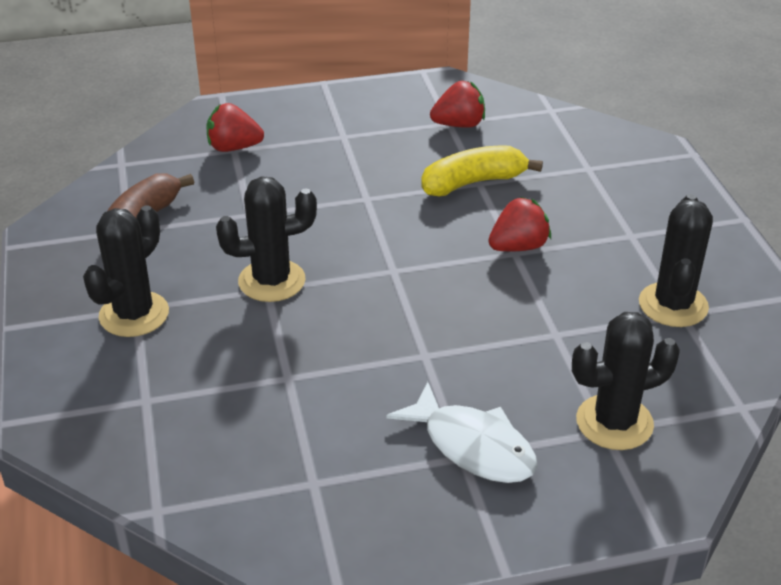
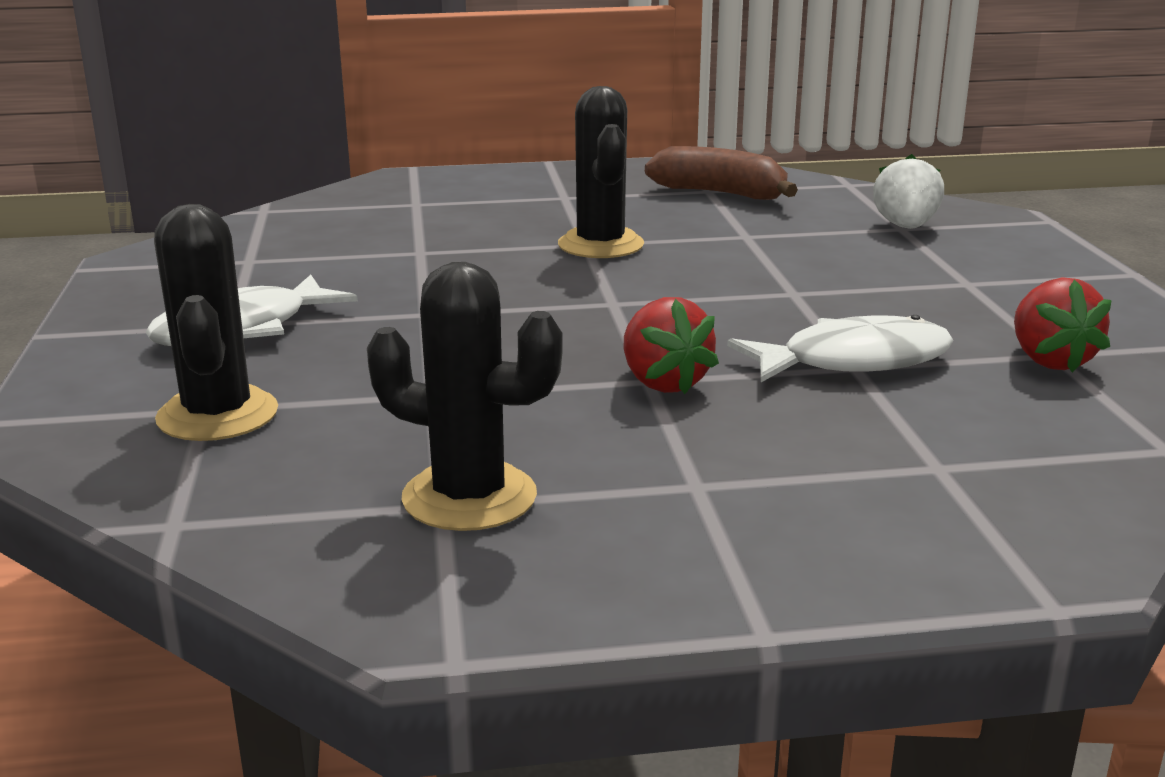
camera: 95 degrees right, 15 degrees down
(134, 314) = (553, 196): black cactus -> none
(233, 147) = (905, 227): red strawberry -> white strawberry
(473, 183) = (853, 361): yellow banana -> white fish

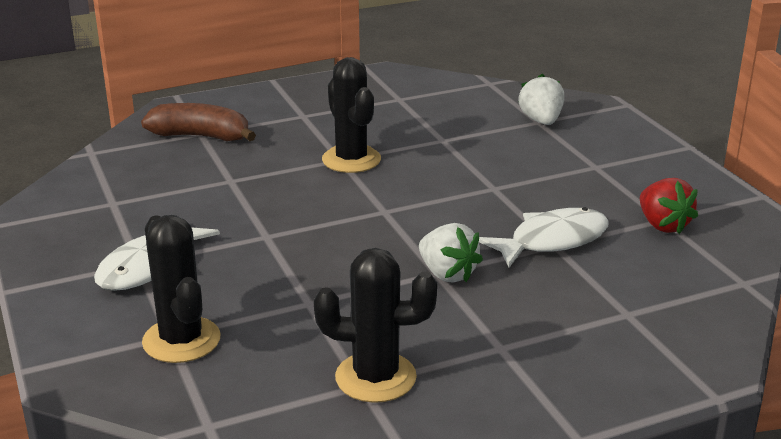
camera: 15 degrees left, 5 degrees up
(663, 383) = (447, 274): red strawberry -> white strawberry
(720, 194) = (409, 102): brown banana -> brown banana (201, 136)

